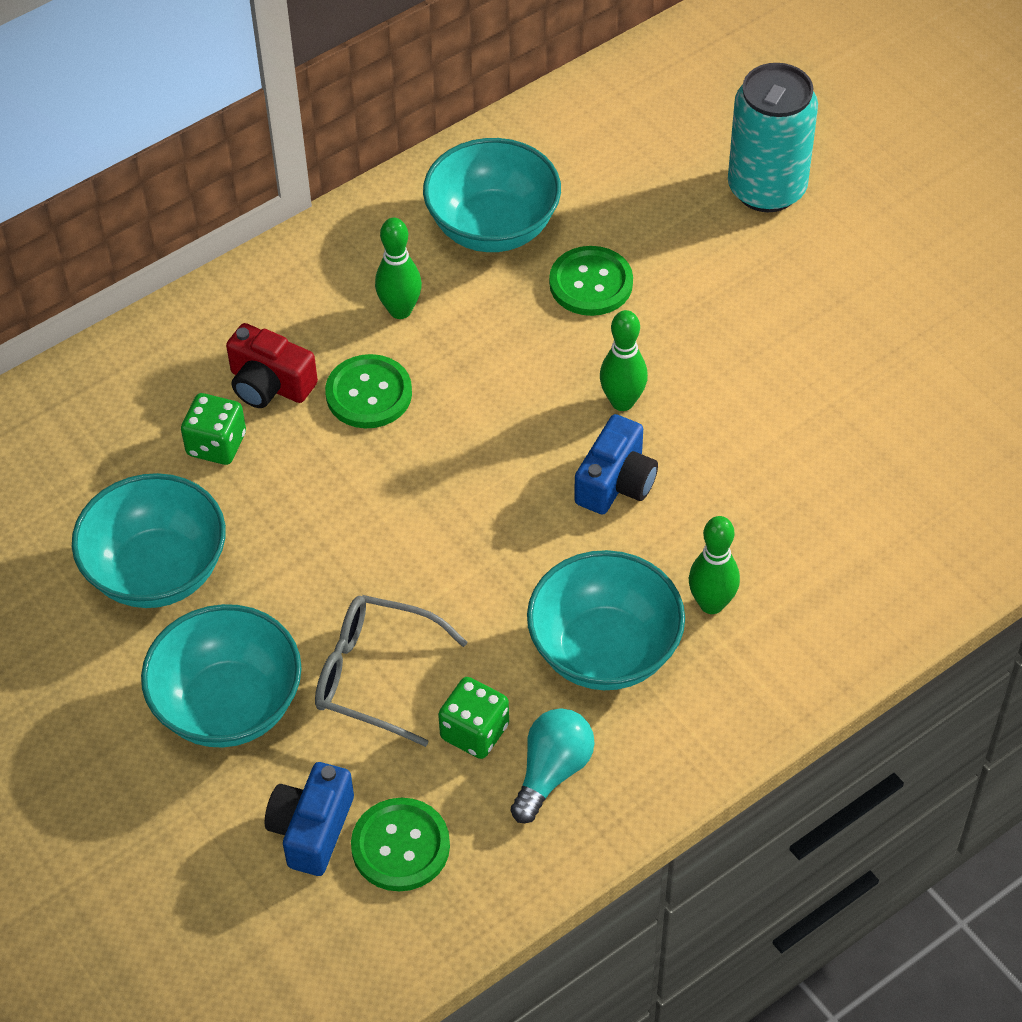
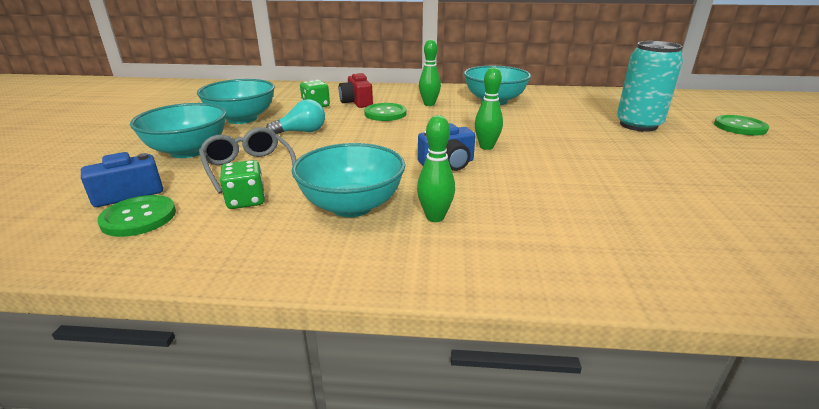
camera: 40 degrees right, 25 degrees down
(552, 772) = (247, 232): turquoise light bulb -> turquoise light bulb (301, 132)
(591, 283) = (517, 120): green button -> green button (739, 127)

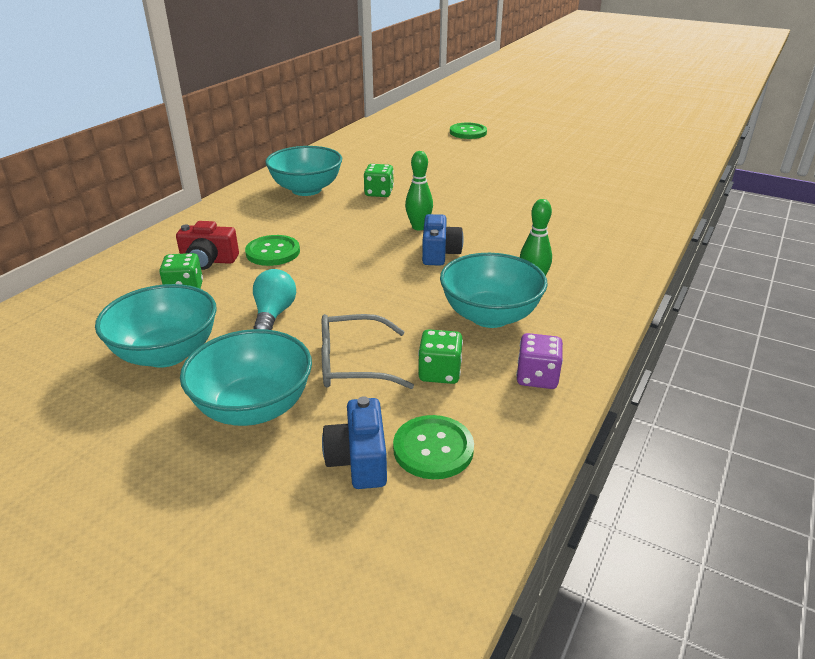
camera: 65 degrees left, 5 degrees up
(252, 248) = (537, 377): none -> purple dice
(429, 104) = (273, 222): green bowling pin -> none
(528, 121) = (379, 193): none -> green dice
(638, 125) = (432, 158): turquoise can -> none

